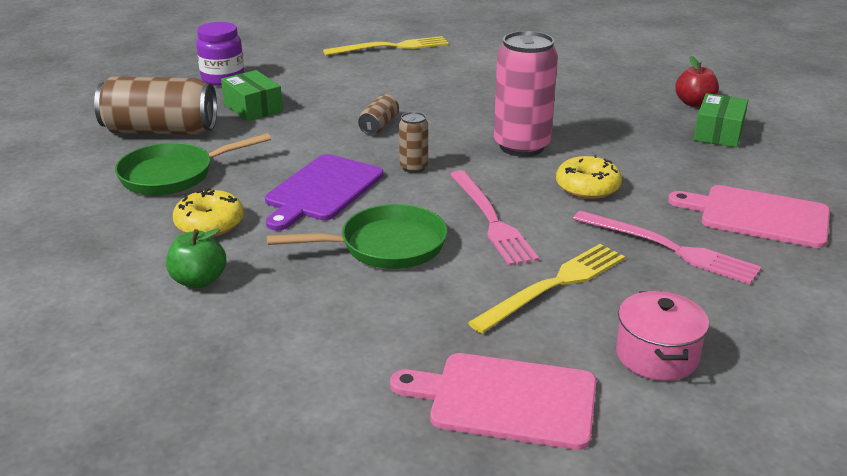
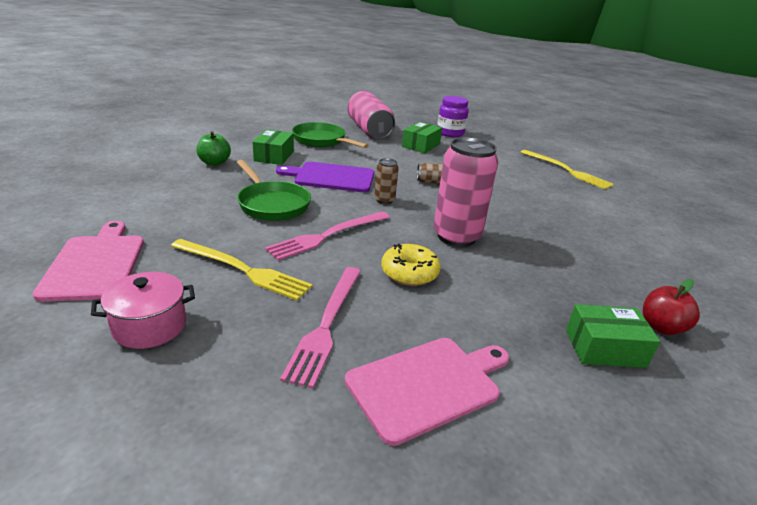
camera: 65 degrees right, 0 degrees up
(160, 131) = (369, 130): brown can -> pink can
(210, 224) = (274, 156): yellow donut -> green box
(758, 216) = (427, 385): pink cutting board -> pink cutting board turned 60 degrees clockwise

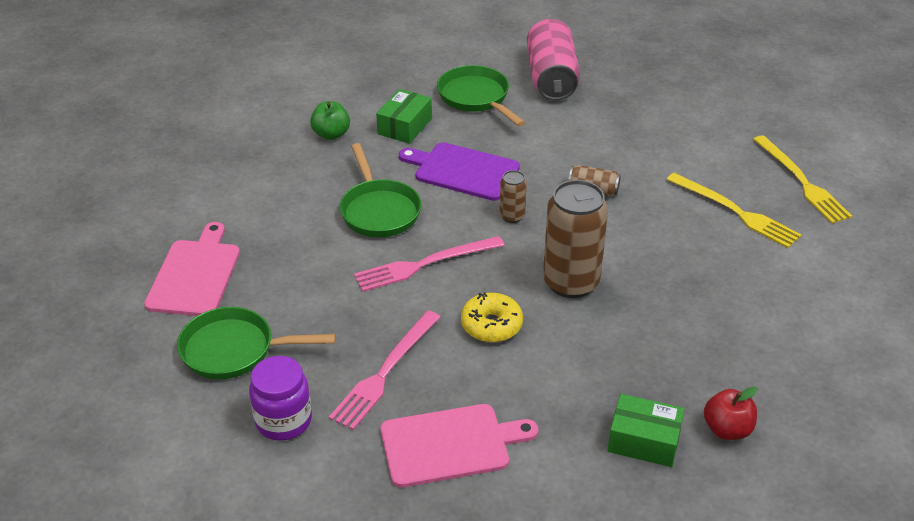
camera: 20 degrees right, 10 degrees up
(150, 326) = (235, 350): pink pot -> green pan
(243, 270) = (326, 299): yellow fork -> yellow fork (735, 212)
(421, 145) = (611, 115): green box -> none
(450, 133) = (670, 89): purple jar -> purple jar (283, 421)
(456, 236) = (571, 282): pink can -> brown can

